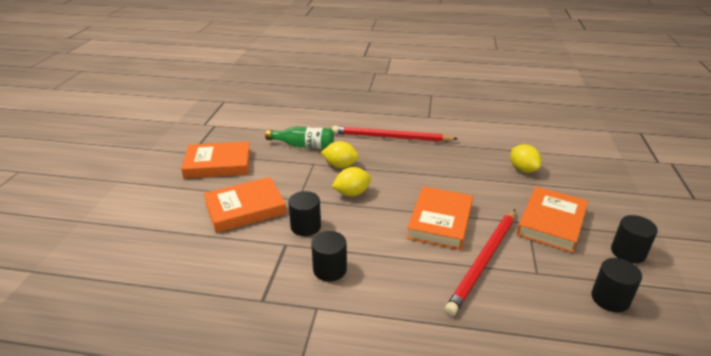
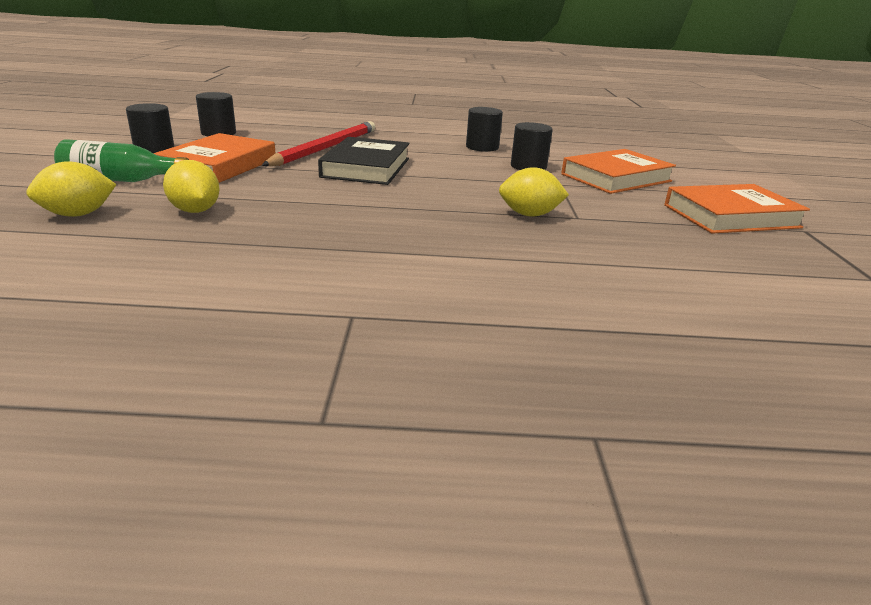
camera: 170 degrees right, 5 degrees down
(304, 146) = (625, 242): green bottle -> green bottle (121, 180)
(352, 193) = (490, 188): yellow lemon -> yellow lemon (78, 214)
(390, 137) = (453, 260): red pencil -> none
(440, 221) = (366, 167): orange book -> black book

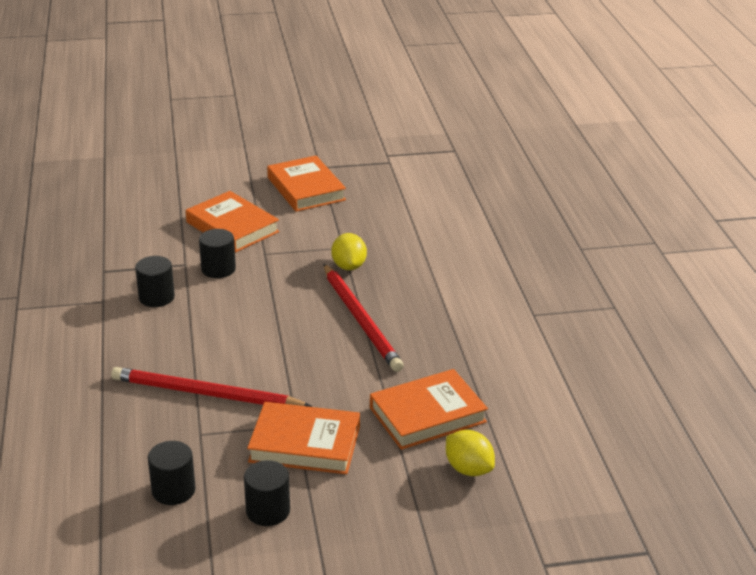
camera: 100 degrees left, 5 degrees up
(121, 180) = (380, 485): green bottle -> none
(195, 211) = (427, 415): yellow lemon -> orange book
(366, 167) = (267, 355): black book -> none
(405, 206) = (361, 320): none -> red pencil

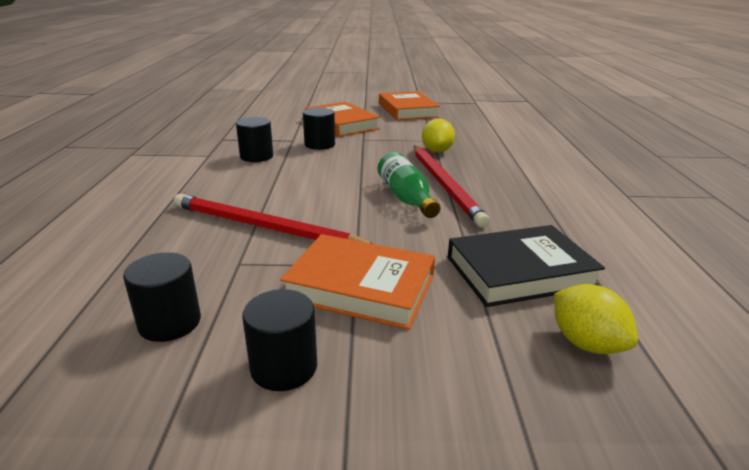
camera: 10 degrees right, 5 degrees down
(326, 342) = (406, 198): none -> green bottle
(427, 415) = (520, 272): orange book -> black book

